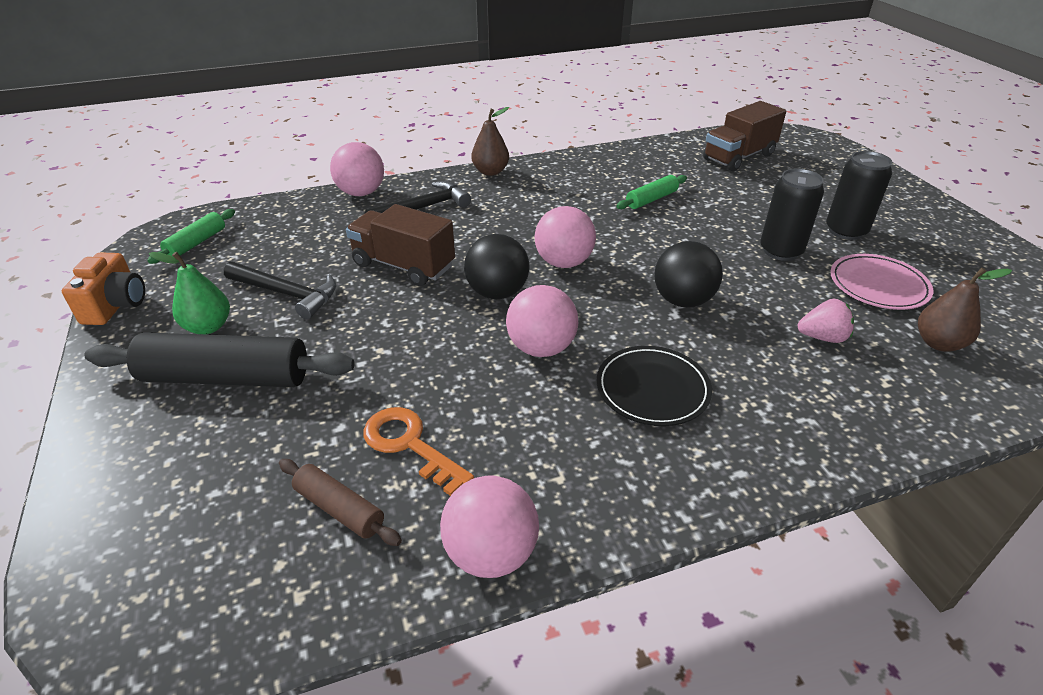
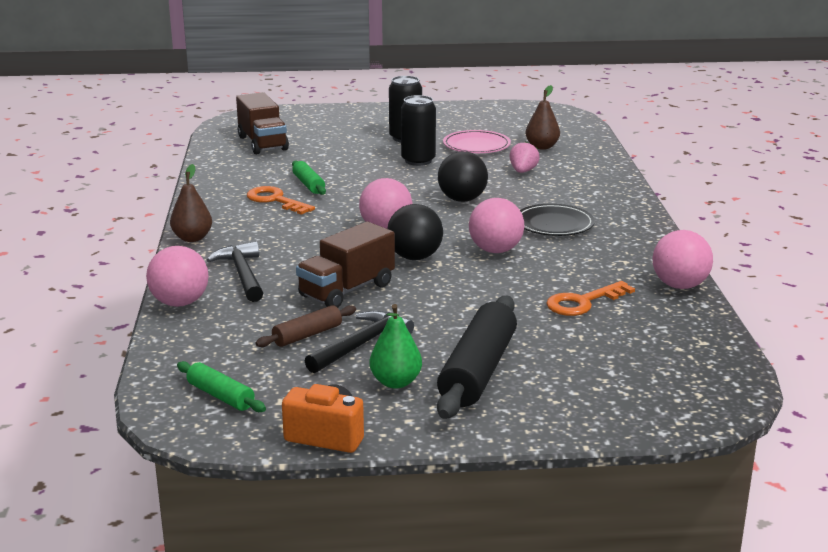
camera: 75 degrees left, 15 degrees down
(340, 509) = (636, 328): brown rolling pin -> brown rolling pin (307, 335)
(598, 191) = (275, 200): none -> orange key

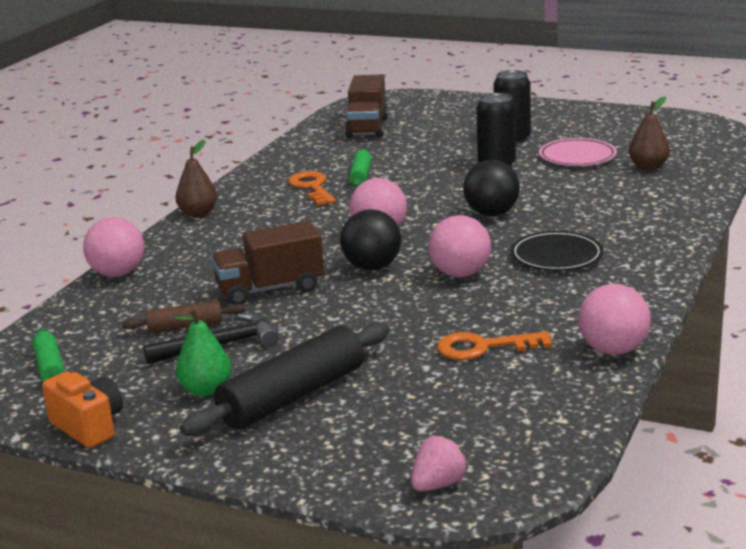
camera: 30 degrees right, 0 degrees up
(242, 274) = (199, 256): black hammer -> none
(523, 171) = (593, 192): pink strawberry -> pink strawberry (438, 484)

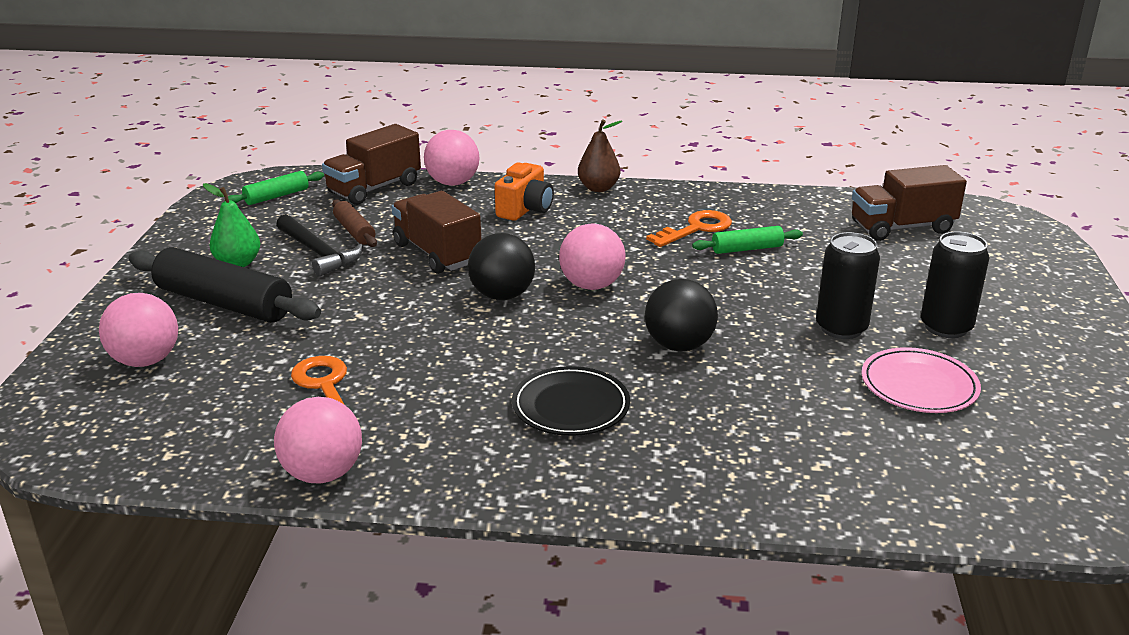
camera: 70 degrees right, 5 degrees up
(88, 313) = (374, 188): none -> brown truck
(89, 427) = (181, 231): orange camera -> orange camera (525, 210)
(438, 484) = (58, 399): pink strawberry -> none
(460, 274) = (500, 349): pink ball -> pink ball (146, 361)
(648, 167) = (923, 451): brown pear -> none

